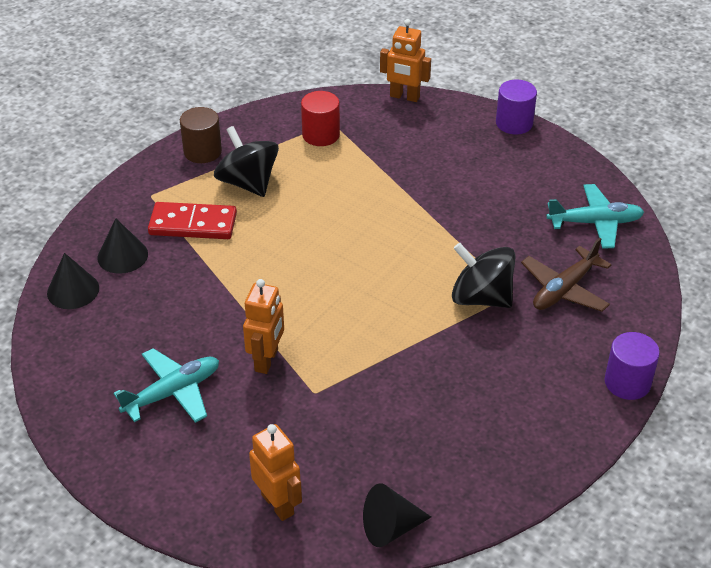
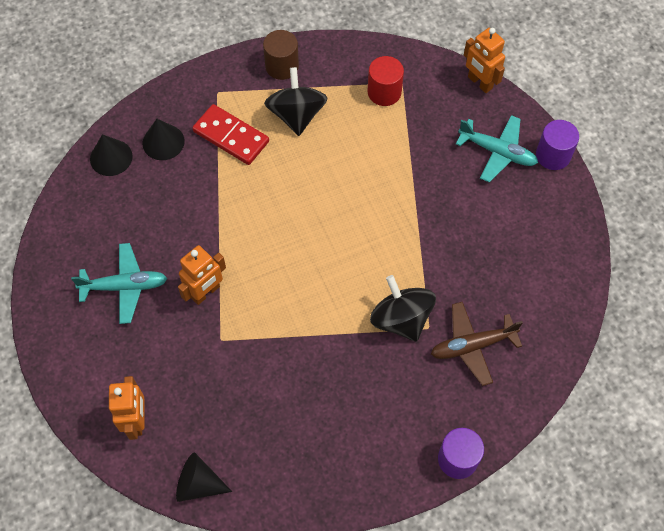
camera: 30 degrees right, 20 degrees up
(595, 223) = (546, 293): turquoise plane -> turquoise plane (497, 152)

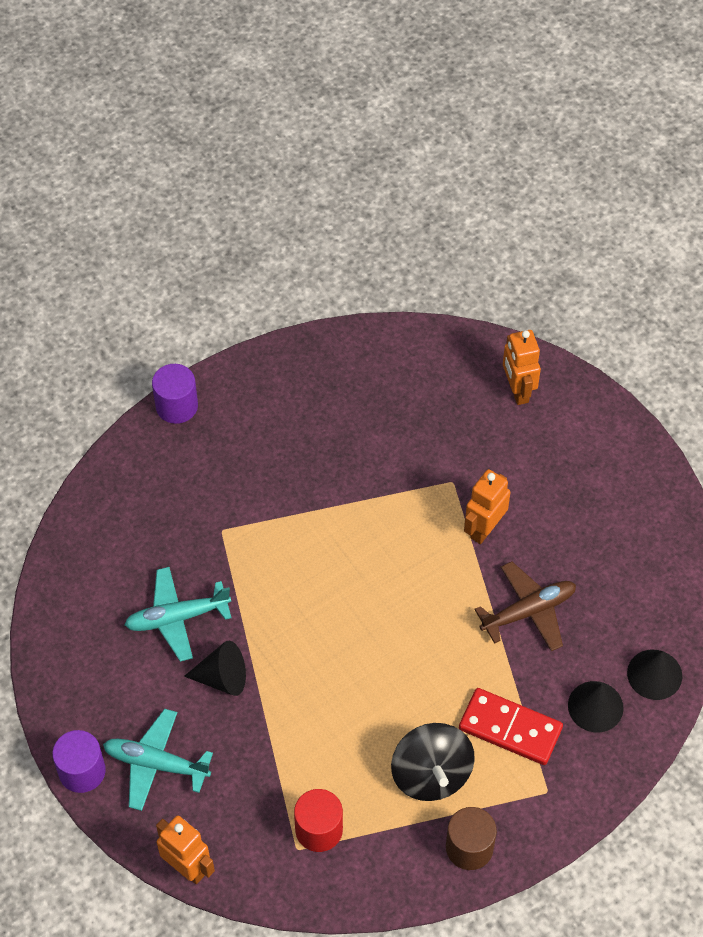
camera: 170 degrees right, 5 degrees down
(124, 286) = (579, 521): turquoise plane -> turquoise plane (177, 617)
(198, 484) = (436, 345): black cone -> black cone (222, 678)
(401, 319) = (254, 534): black spinning top -> none
(472, 345) = (170, 518): brown plane -> brown plane (528, 611)

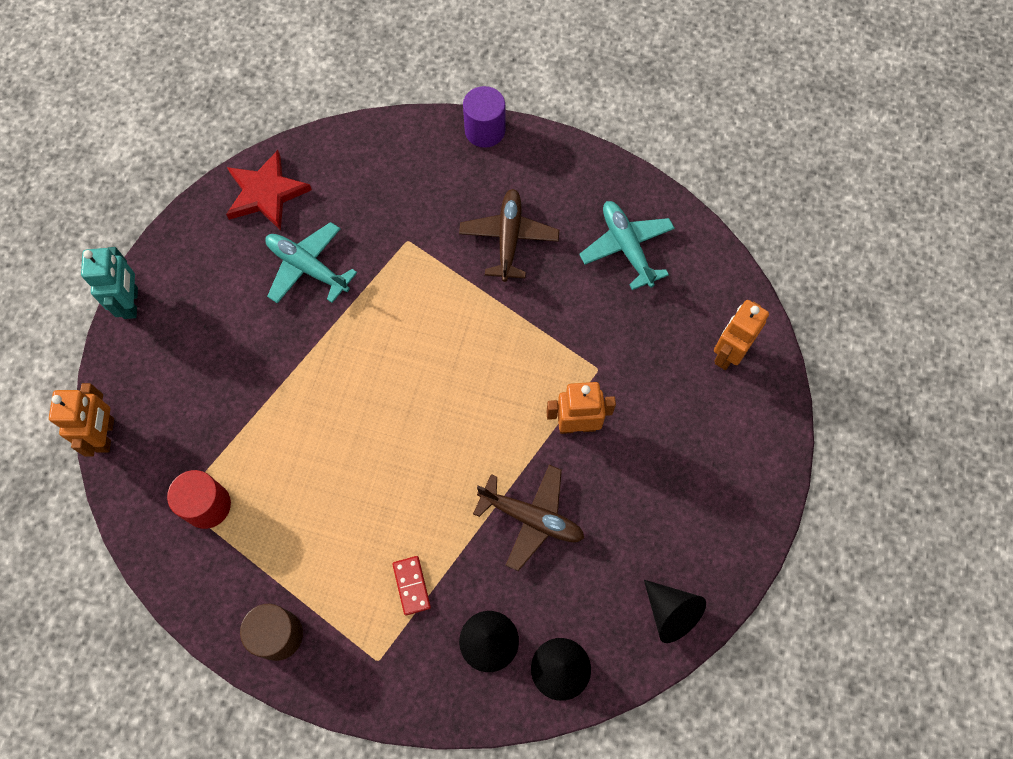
camera: 50 degrees right, 10 degrees up
(77, 601) = (266, 193): none -> red star
(82, 771) = (131, 303): purple cylinder -> turquoise robot
(156, 763) = (175, 347): turquoise plane -> turquoise plane (626, 247)
(222, 678) = (283, 337): black cone -> black cone (671, 613)
(289, 459) = (509, 238): none -> brown plane
(431, 774) = (321, 554): black spinning top -> none
(510, 728) = (411, 586): red domino -> red domino, size x0.54

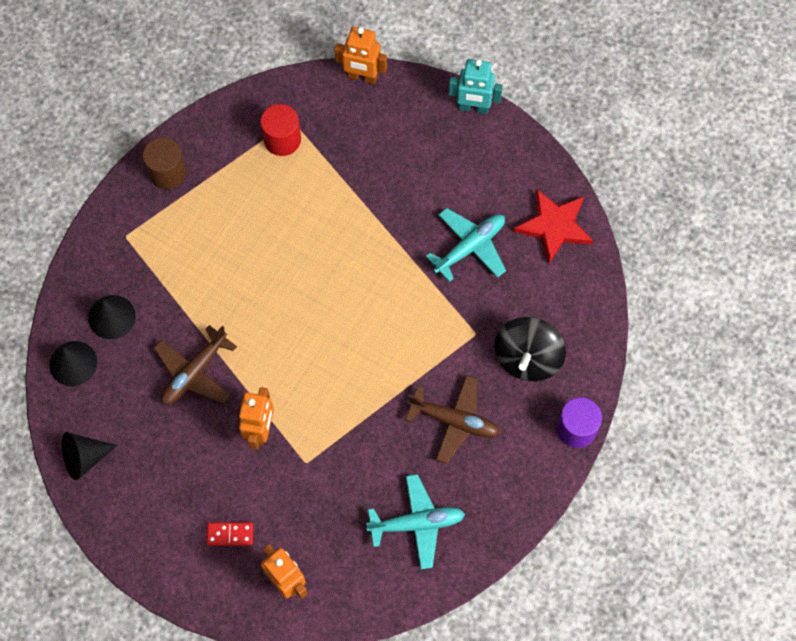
camera: 105 degrees right, 0 degrees up
(411, 586) = (172, 271): red domino -> red domino (230, 534)
(422, 187) = (527, 358): none -> black spinning top

